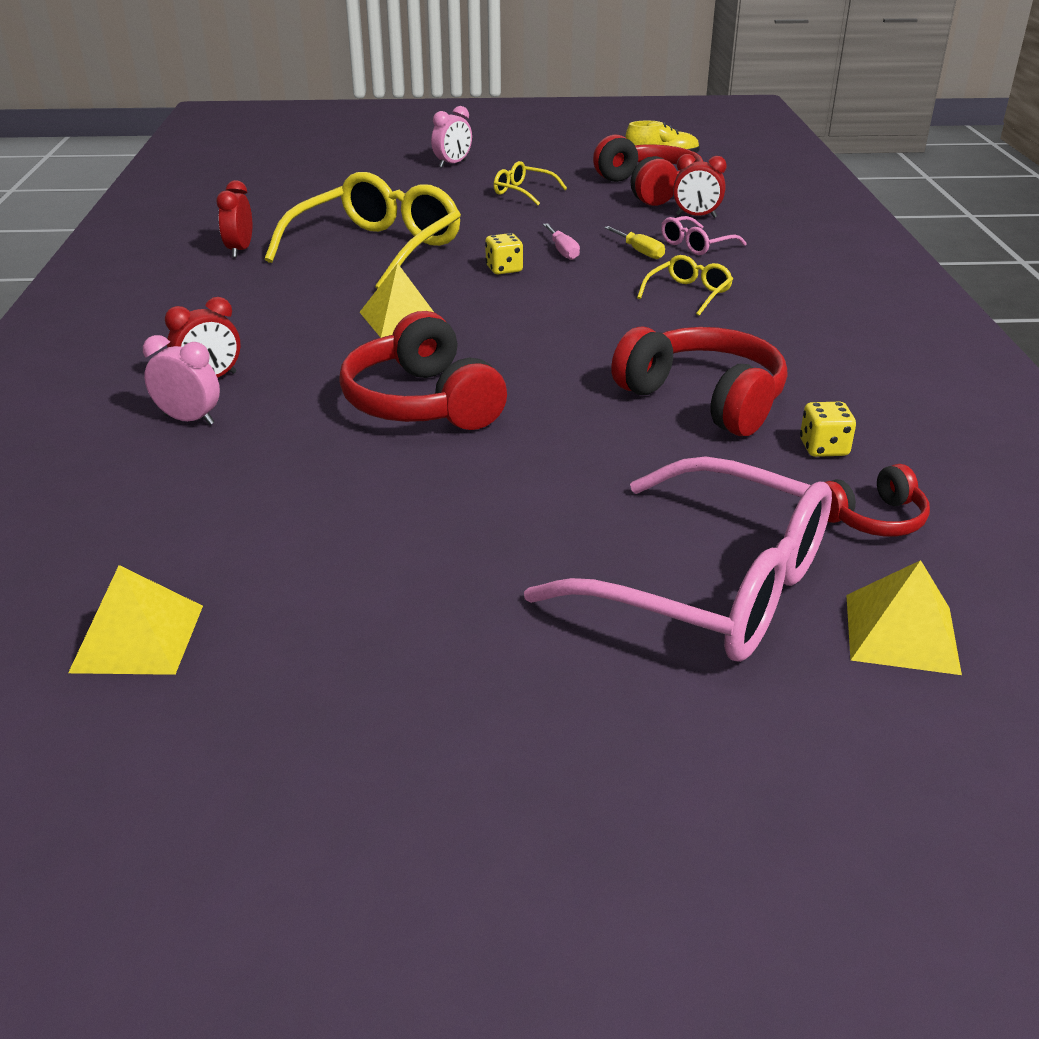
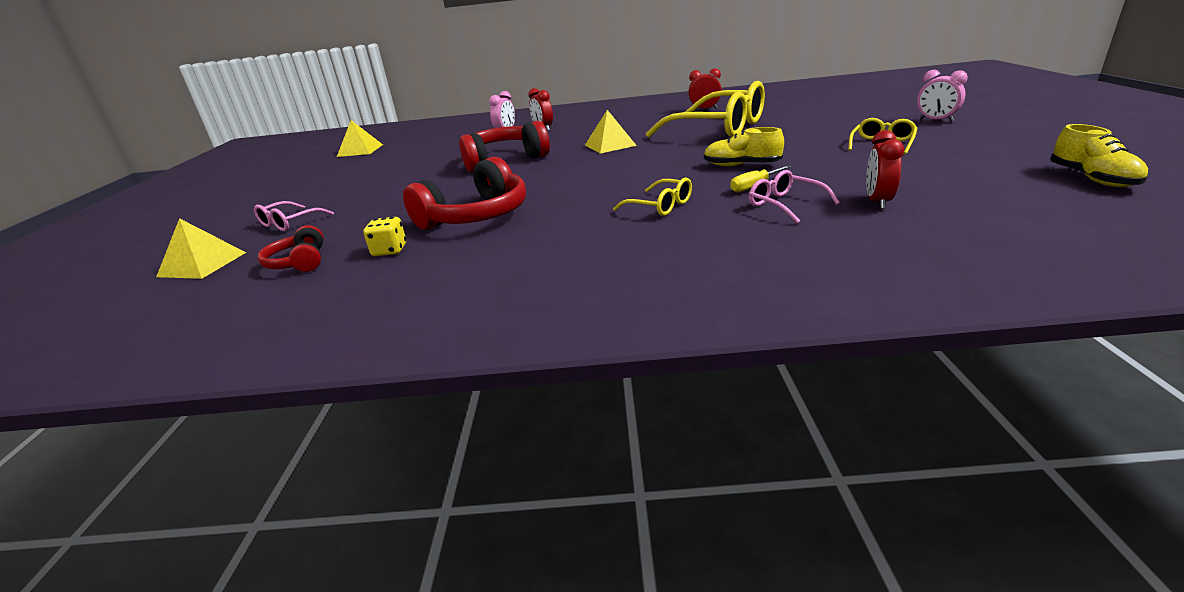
camera: 95 degrees right, 5 degrees down
(504, 269) = (695, 155): yellow dice -> none
(562, 251) = (741, 165): pink screwdriver -> yellow shoe
(649, 189) = (953, 180): red headphones -> none
(710, 587) = (289, 223): pink glasses -> pink glasses, size x0.45

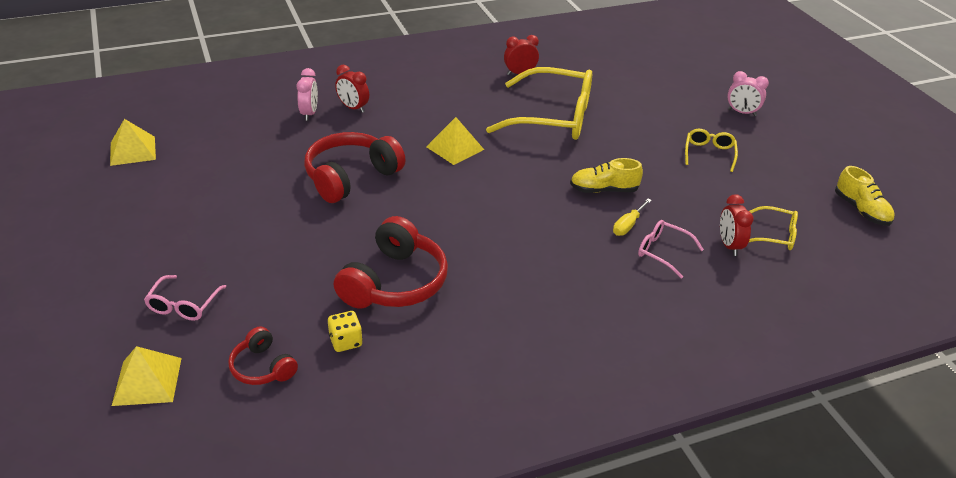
camera: 25 degrees left, 10 degrees up
(660, 206) = (562, 258): yellow glasses -> yellow glasses (775, 235)

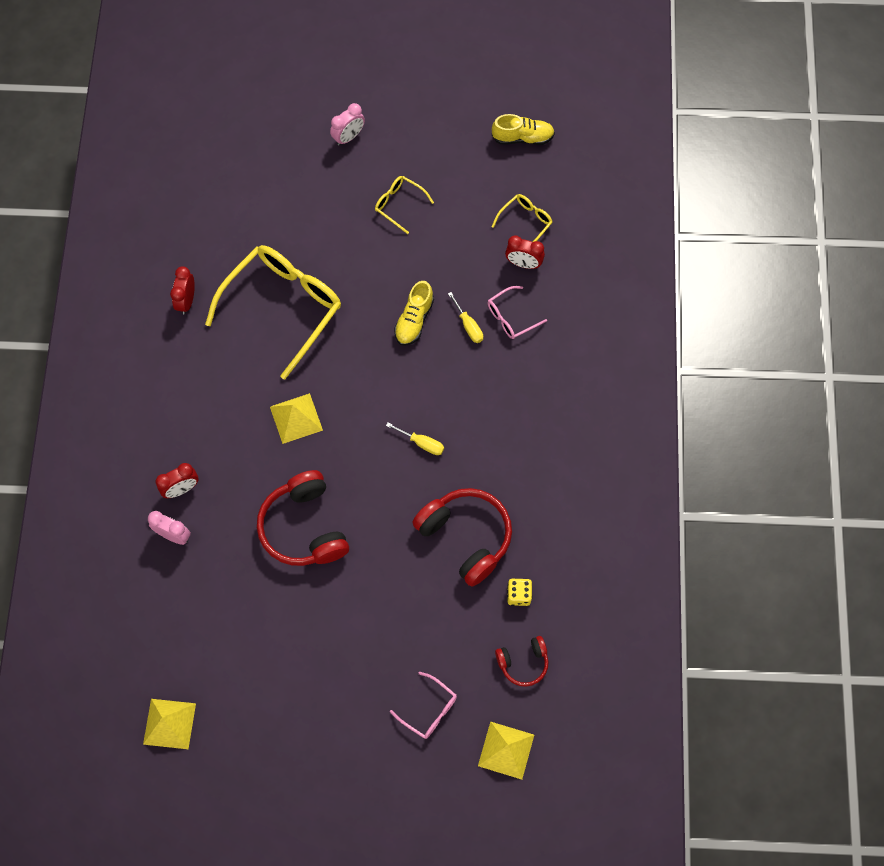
camera: 65 degrees left, 30 degrees up
(480, 226) = (422, 443): none -> yellow screwdriver

